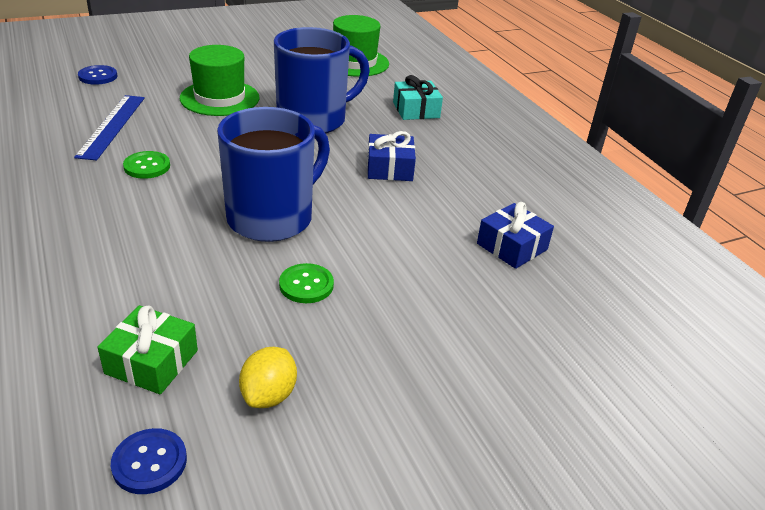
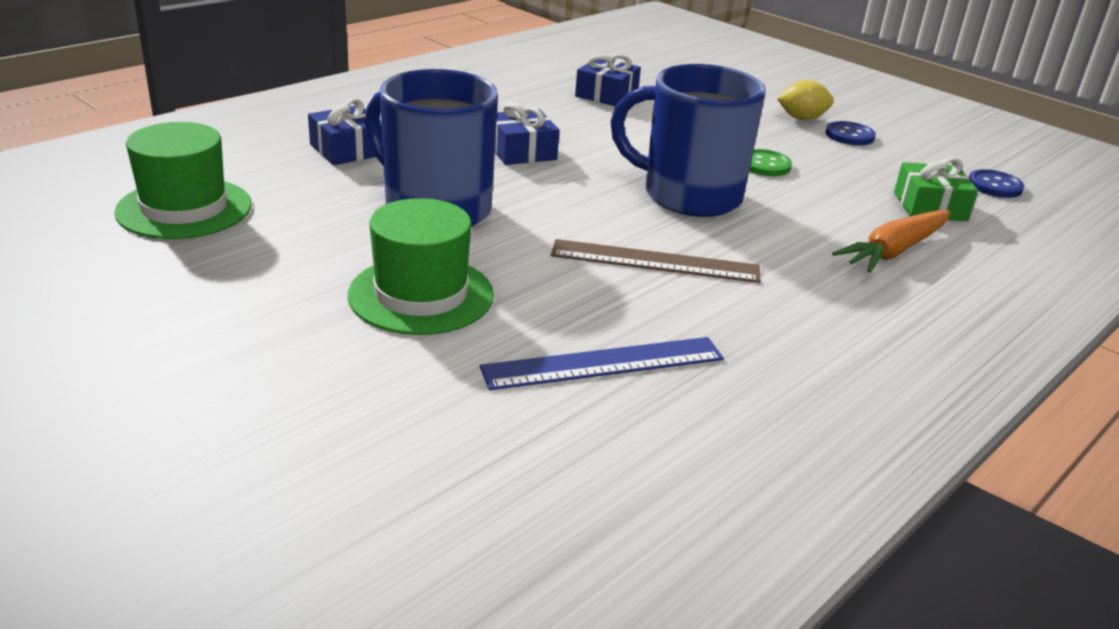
camera: 110 degrees left, 5 degrees down
(98, 76) = (425, 459): blue button -> blue button (849, 135)
(105, 287) = (894, 251): none -> orange carrot
(147, 166) = (679, 295): green button -> none
(191, 171) = (655, 261): none -> brown ruler
(269, 395) = (890, 160): yellow lemon -> yellow lemon (801, 118)
(416, 110) = (347, 150): turquoise gift -> blue gift

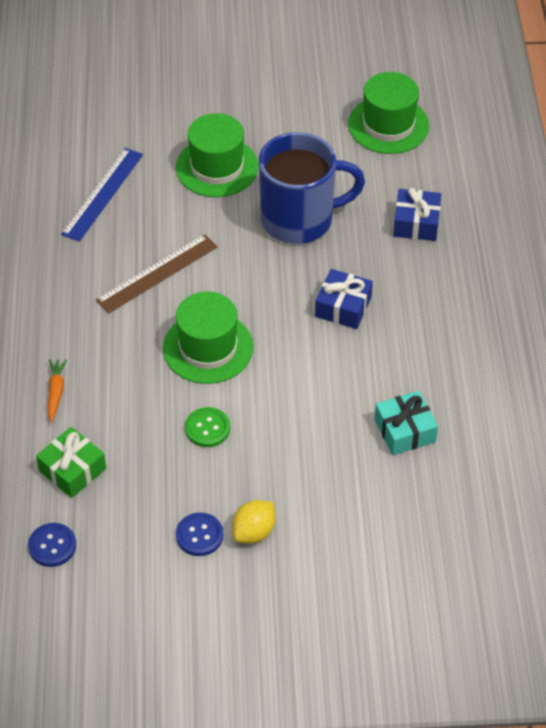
camera: 135 degrees right, 20 degrees up
(606, 95) = (405, 430): blue gift -> turquoise gift
(688, 196) = (208, 347): blue mug -> green hat
(894, 251) = (56, 392): orange carrot -> orange carrot, size x0.58

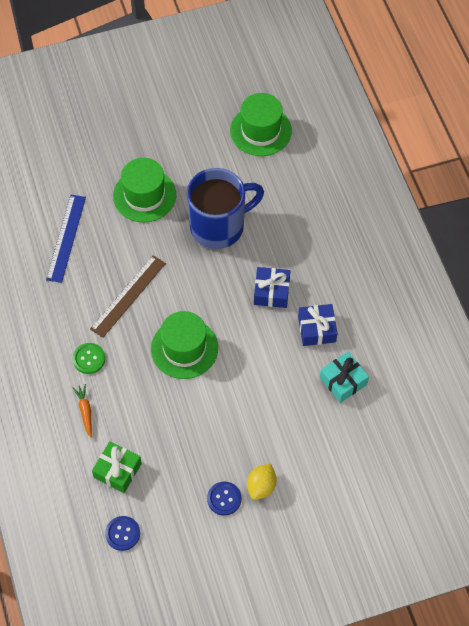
camera: 15 degrees left, 10 degrees up
(207, 428) = (204, 413): green button -> green button (89, 359)
(416, 223) = (304, 210): blue gift -> blue gift (317, 329)

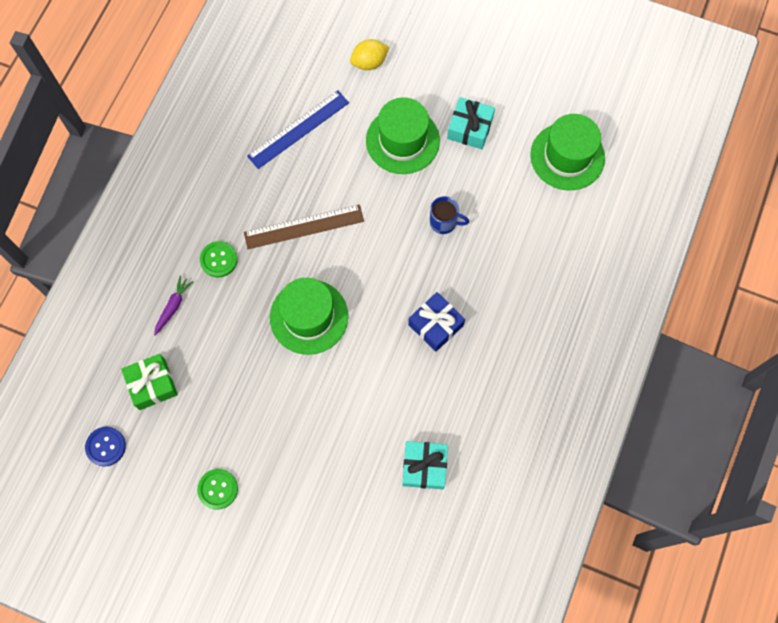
camera: 40 degrees right, 10 degrees up
(85, 411) = (173, 306): orange carrot -> purple carrot
(182, 157) = (470, 128): none -> turquoise gift
(219, 226) = (444, 222): blue mug -> blue mug, size x0.42
(224, 499) = (218, 489): blue button -> green button
(261, 486) = (260, 505): yellow lemon -> yellow lemon (369, 62)
(317, 329) = (445, 395): blue gift -> none

